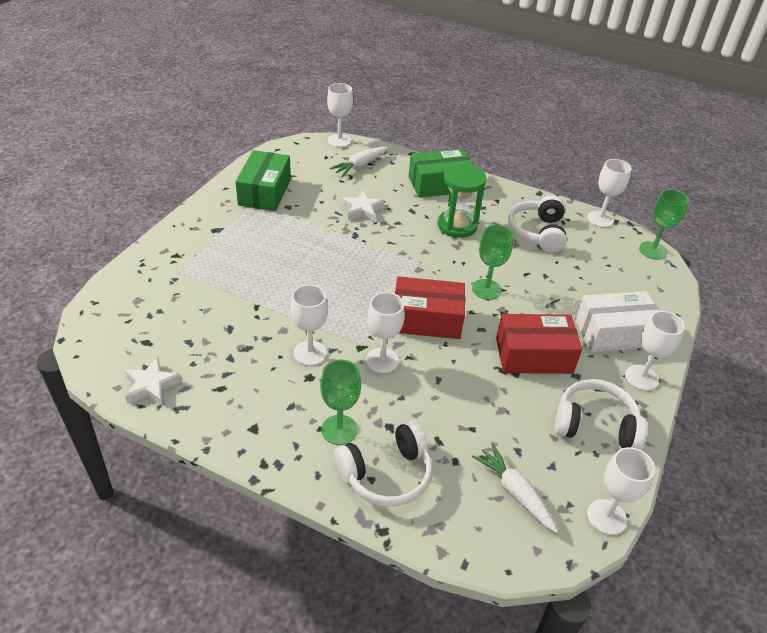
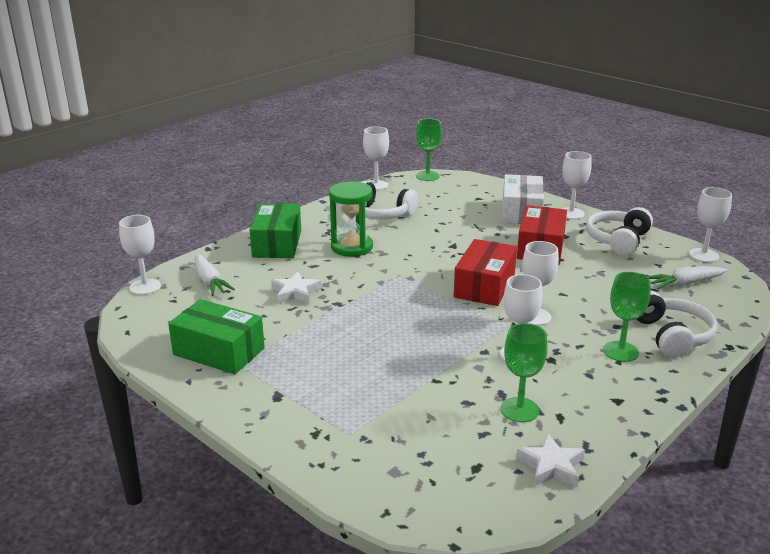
camera: 70 degrees left, 15 degrees down
(486, 289) = (452, 251): green goblet -> green goblet (519, 410)

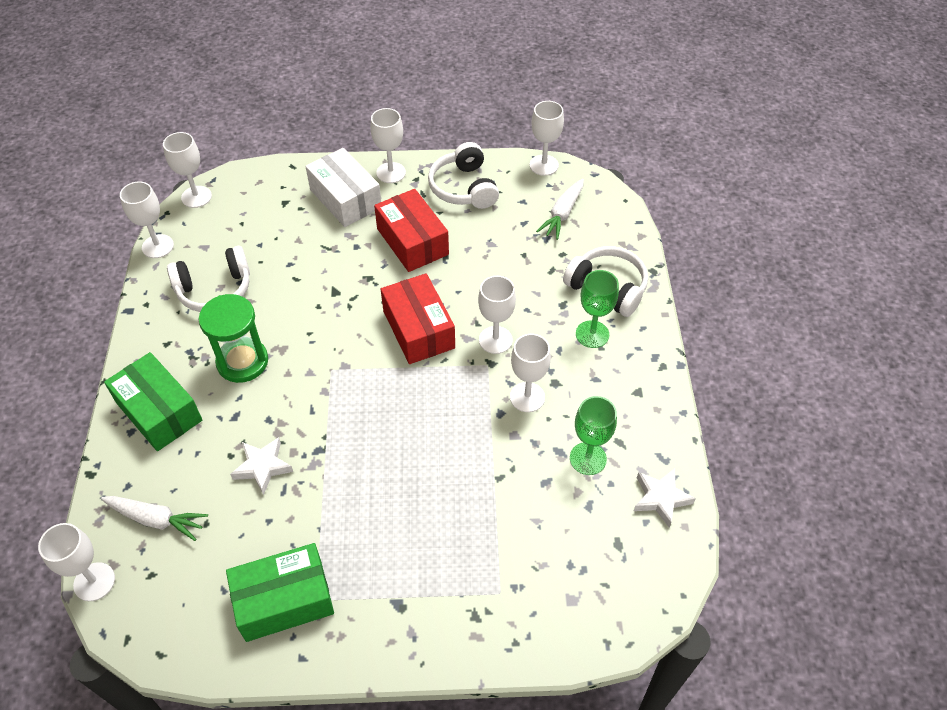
camera: 45 degrees left, 25 degrees up
(427, 176) = (196, 197): green goblet -> white goblet

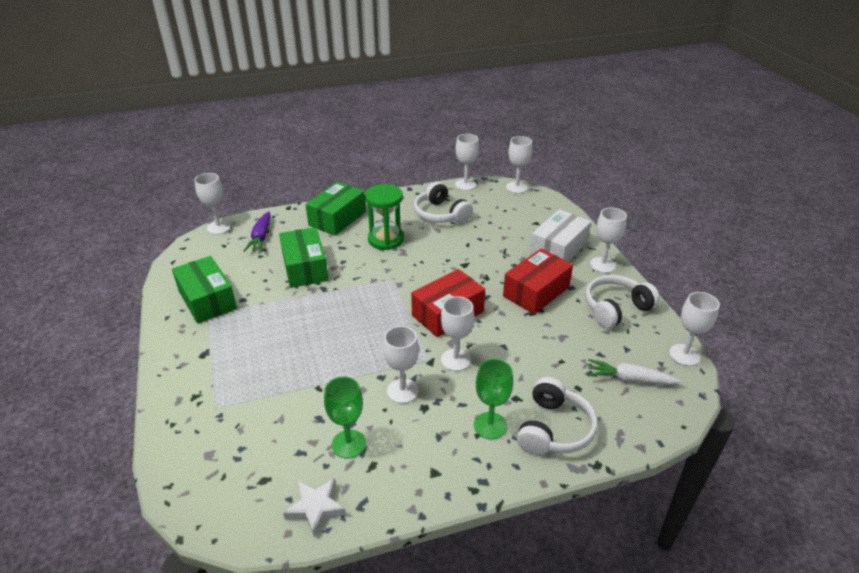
camera: 75 degrees right, 15 degrees down
(157, 519) = (261, 237): white carrot -> purple carrot
(262, 467) = (305, 268): white star -> green box

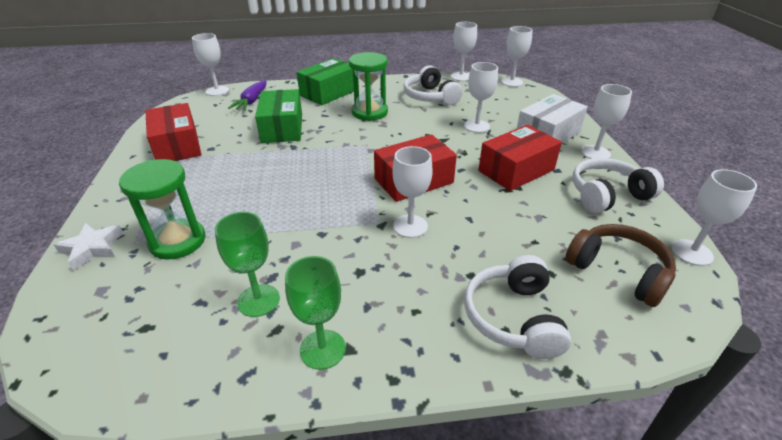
camera: 10 degrees right, 0 degrees up
(207, 300) = (177, 145): green box -> red box
(255, 401) = (177, 241): none -> green hourglass
(316, 508) = (189, 371): white star -> white star (92, 248)
(402, 391) = (340, 251): white goblet -> white goblet (476, 126)
(490, 425) = (433, 302): green goblet -> green goblet (322, 349)
(554, 429) = (513, 317): white headphones -> white headphones turned 150 degrees clockwise
(629, 379) = (618, 271): white carrot -> brown headphones

